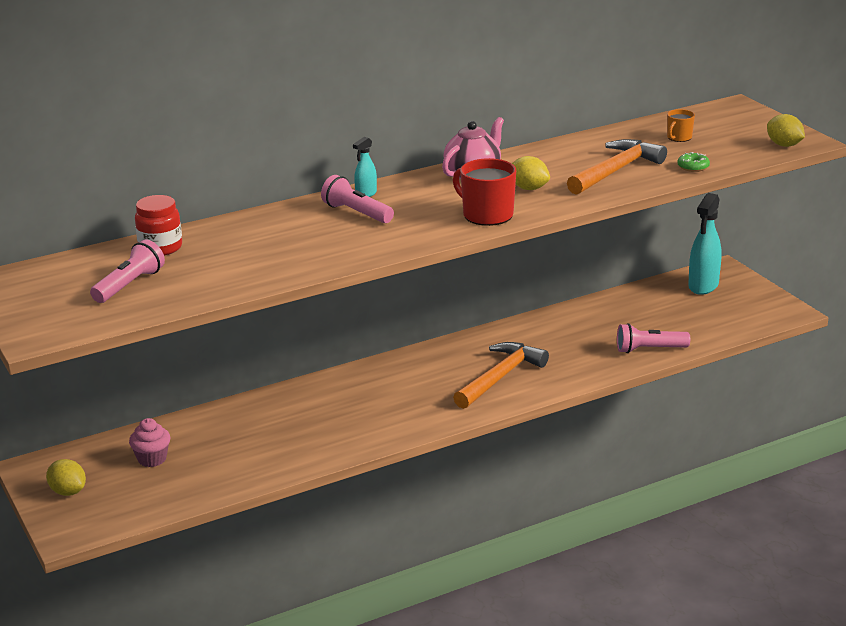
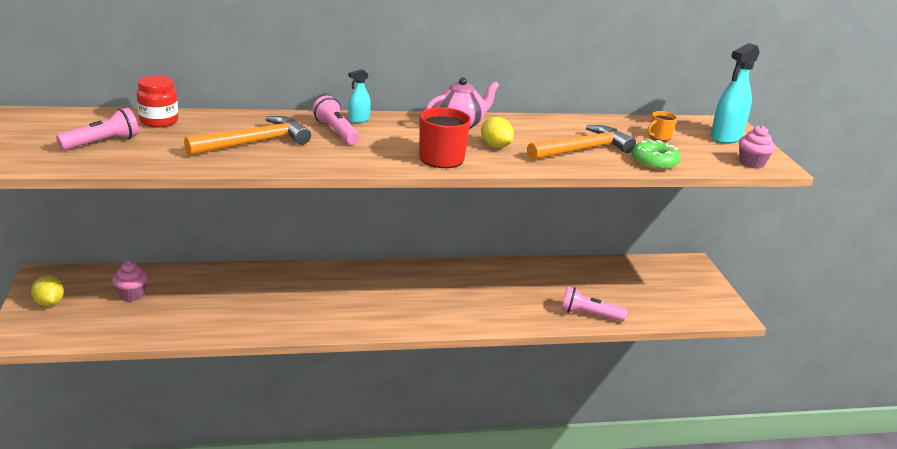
camera: 15 degrees right, 0 degrees up
(500, 377) = (449, 304): orange hammer -> orange hammer (255, 142)
(693, 167) = (654, 162): green donut -> green donut, size x1.63
(703, 286) = (668, 273): turquoise spray bottle -> turquoise spray bottle (726, 138)
(784, 145) = (751, 163): yellow lemon -> pink cupcake

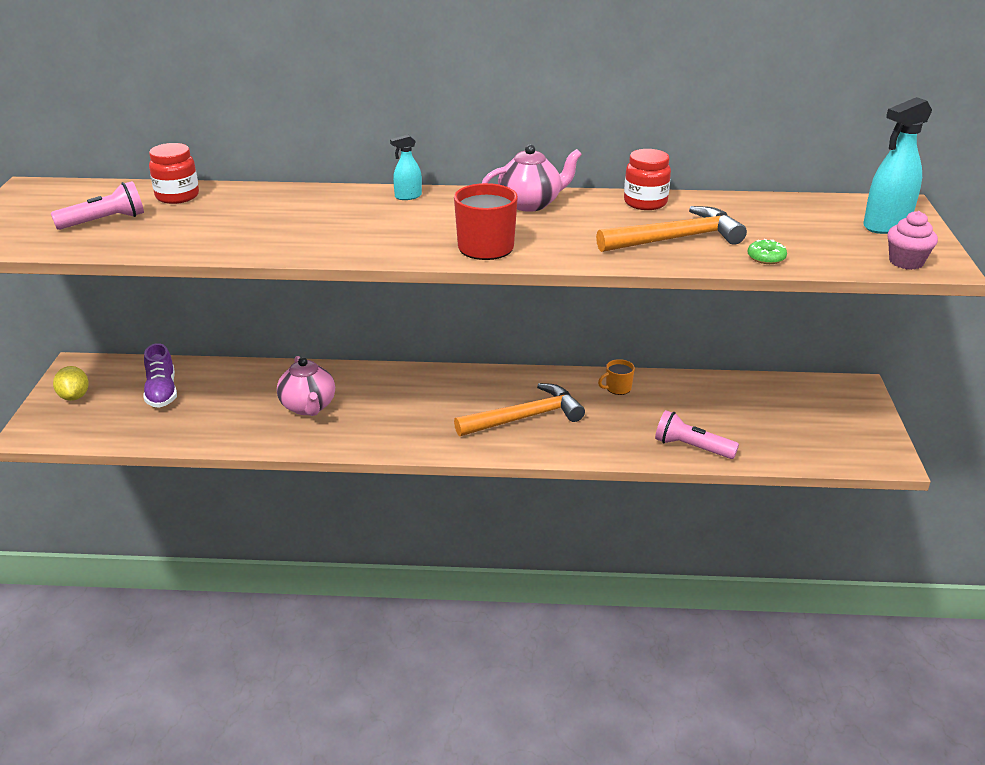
camera: 15 degrees right, 5 degrees up
(132, 295) = (162, 392): pink cupcake -> purple shoe
(255, 142) = (272, 223): orange hammer -> orange hammer (525, 417)
(269, 300) = (308, 407): none -> pink teapot
(336, 132) = (374, 211): pink flashlight -> none
(495, 146) = (562, 232): yellow lemon -> none
(547, 123) = (645, 202): none -> red jar
(654, 162) = (766, 257): green donut -> green donut, size x0.62
(659, 136) = (791, 222): orange mug -> orange mug (617, 388)

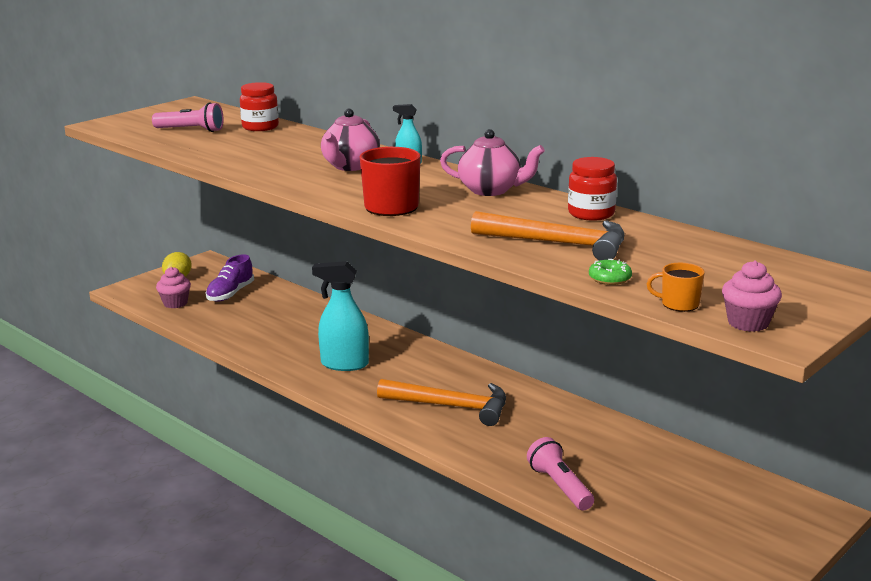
camera: 40 degrees right, 10 degrees down
(116, 425) = (175, 303): none -> pink cupcake
(308, 407) = (306, 337): pink teapot -> pink teapot (350, 166)
(617, 388) = (566, 417): orange mug -> orange mug (679, 304)
(886, 225) = (798, 292): turquoise spray bottle -> turquoise spray bottle (344, 364)

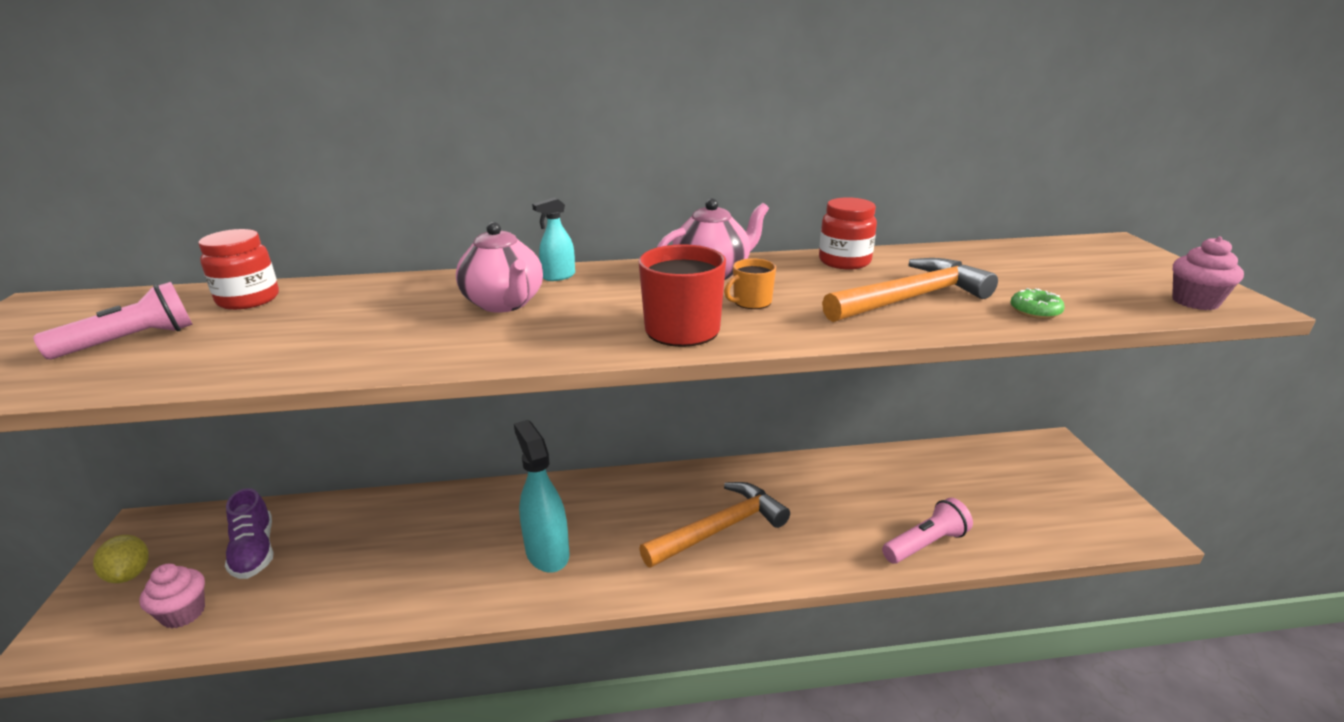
camera: 50 degrees left, 5 degrees up
(344, 364) = (547, 553): turquoise spray bottle -> turquoise spray bottle turned 105 degrees clockwise
(560, 486) = (925, 544): pink flashlight -> pink flashlight turned 135 degrees clockwise
(679, 304) = (1128, 309): orange mug -> orange mug (751, 302)

